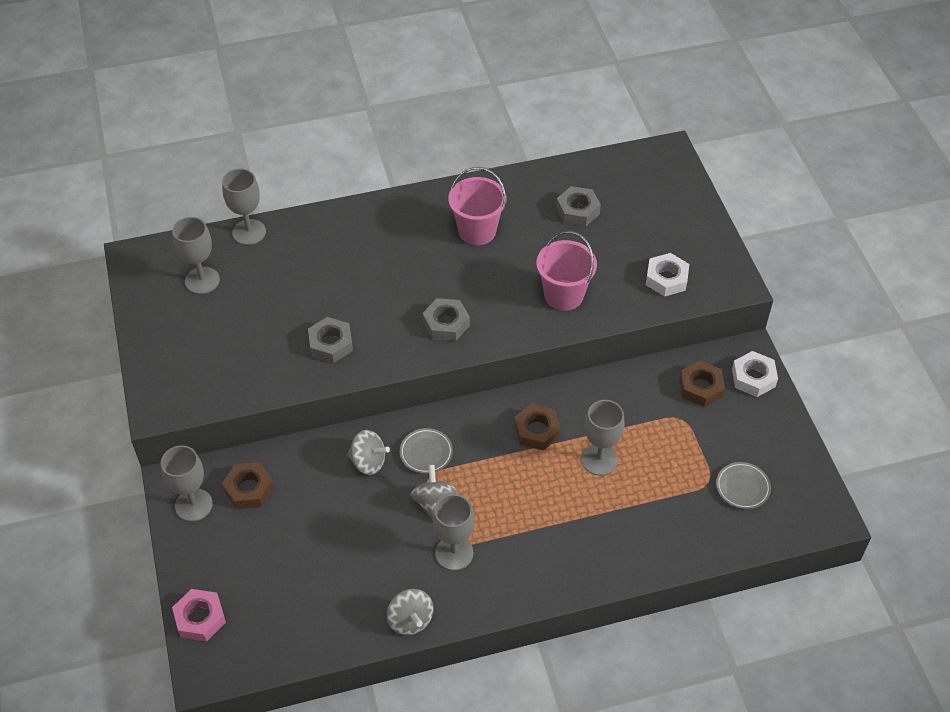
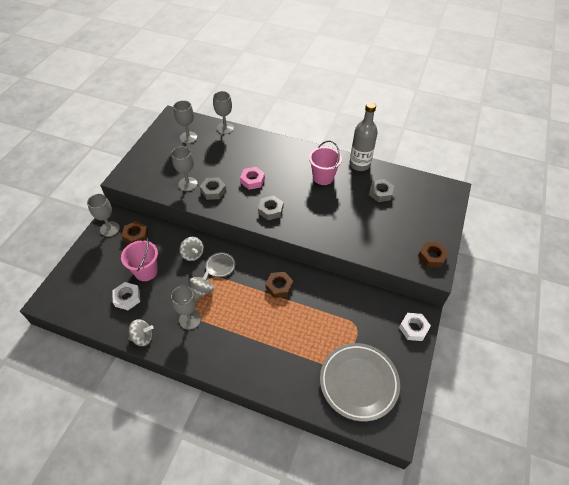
camera: 35 degrees right, 0 degrees up
(200, 618) = (66, 277): pink nut -> pink nut (252, 180)
(410, 620) = (142, 337): grey spinning top -> grey spinning top turned 105 degrees counterclockwise
(512, 182) = (359, 164): none -> grey bottle
(564, 295) = (338, 228): pink bucket -> pink bucket (146, 271)
(599, 459) = (296, 319): grey goblet -> grey goblet (188, 184)
(666, 279) = (398, 249): white nut -> white nut (127, 298)
(701, 387) = (380, 316): brown nut -> brown nut (432, 257)
(742, 487) = (358, 382): grey plate -> grey plate, size x2.28

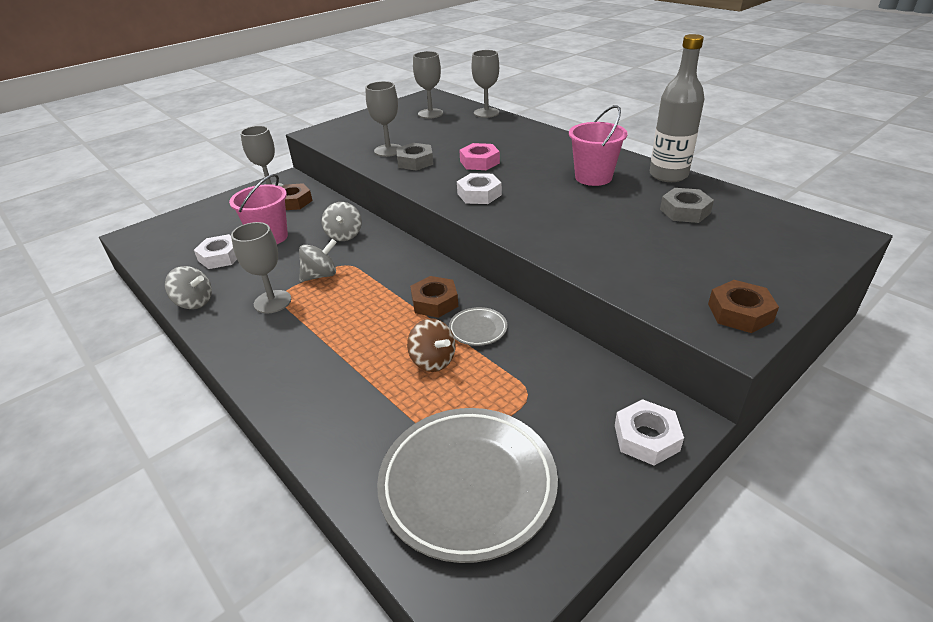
camera: 30 degrees right, 15 degrees down
(220, 265) = (370, 256): grey plate -> grey plate (478, 329)
(270, 210) = (479, 194): grey nut -> white nut
(303, 324) = (433, 361): none -> brown spinning top

